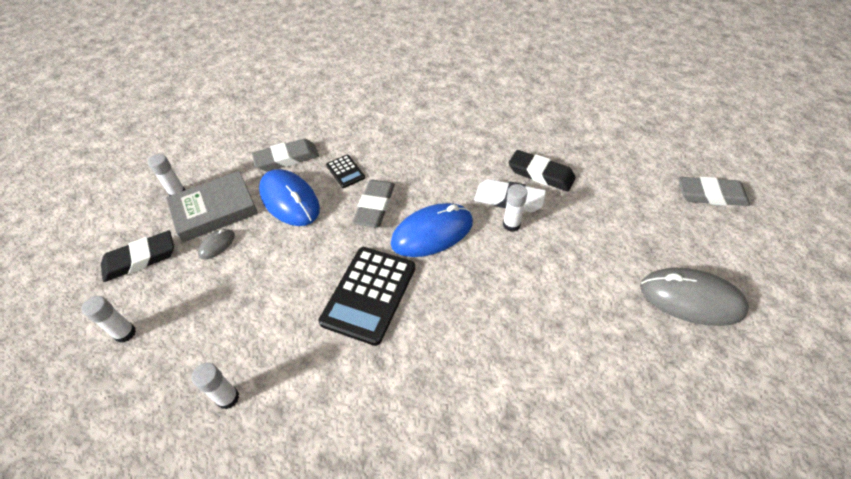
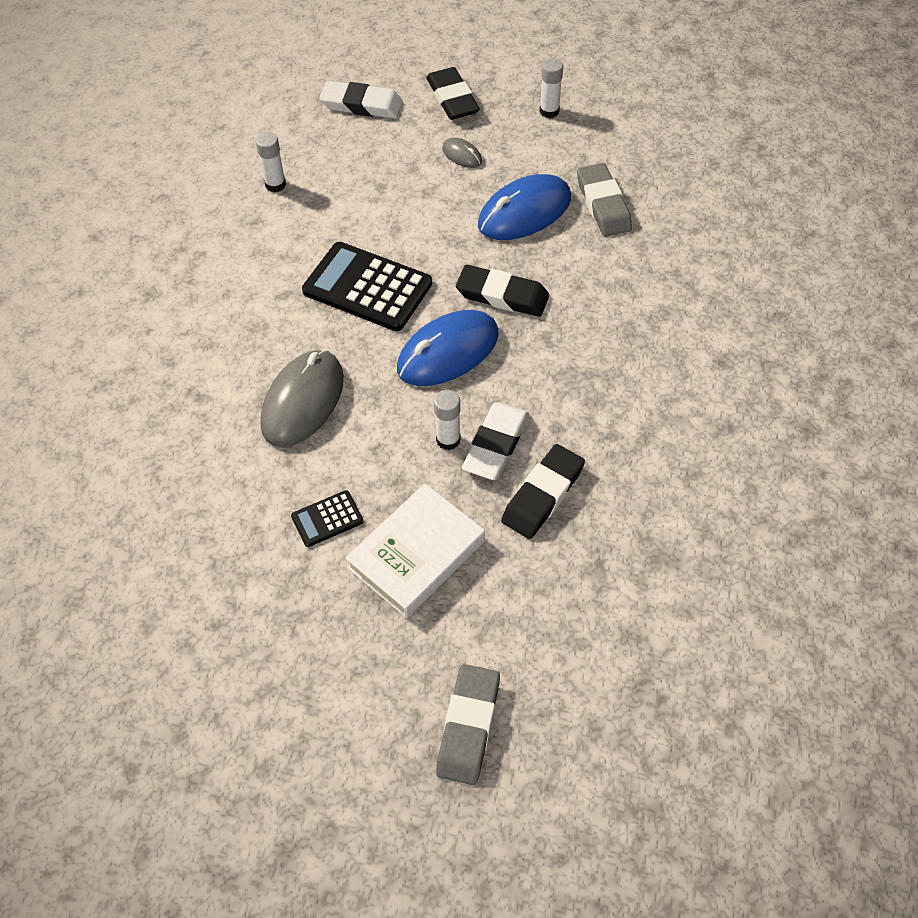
camera: 95 degrees right, 5 degrees up
(125, 333) = (361, 105): white glue stick -> white eraser
(215, 210) = (516, 146): grey book -> none
(345, 171) = (571, 265): black calculator -> black calculator (327, 519)
(375, 206) = (502, 295): grey eraser -> black eraser
(432, 233) = (448, 352): blue mouse -> blue mouse turned 75 degrees clockwise
(608, 232) = (416, 554): none -> white book
(691, 299) = (290, 618): grey mouse -> grey mouse (303, 401)

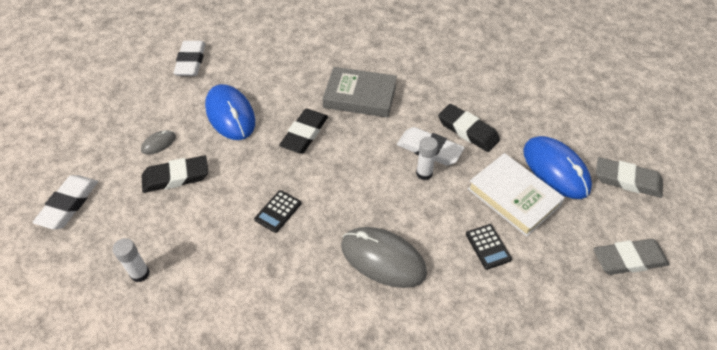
camera: 85 degrees left, 5 degrees down
(367, 287) = (278, 211): black calculator -> black calculator, size x0.49
(448, 352) = (349, 167): blue mouse -> blue mouse (555, 169)
(452, 98) = (92, 144): black eraser -> black eraser (176, 177)
(549, 111) = (135, 91): white glue stick -> none
(591, 351) = (360, 96): none -> grey book
(603, 204) = (237, 75): grey eraser -> grey eraser (629, 259)
(619, 151) = (191, 61): none -> white eraser

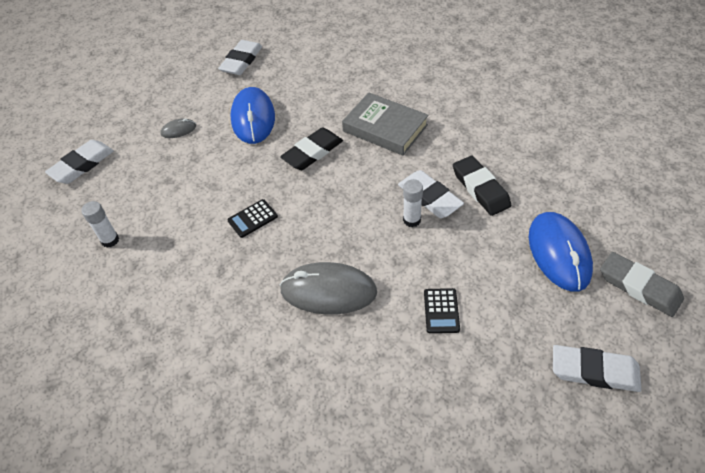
camera: 25 degrees right, 0 degrees up
(176, 177) = (179, 164): black eraser -> none
(383, 259) = (328, 291): grey mouse -> grey mouse turned 45 degrees counterclockwise
(513, 197) = (495, 269): white book -> none
(629, 259) = (594, 371): grey eraser -> white eraser

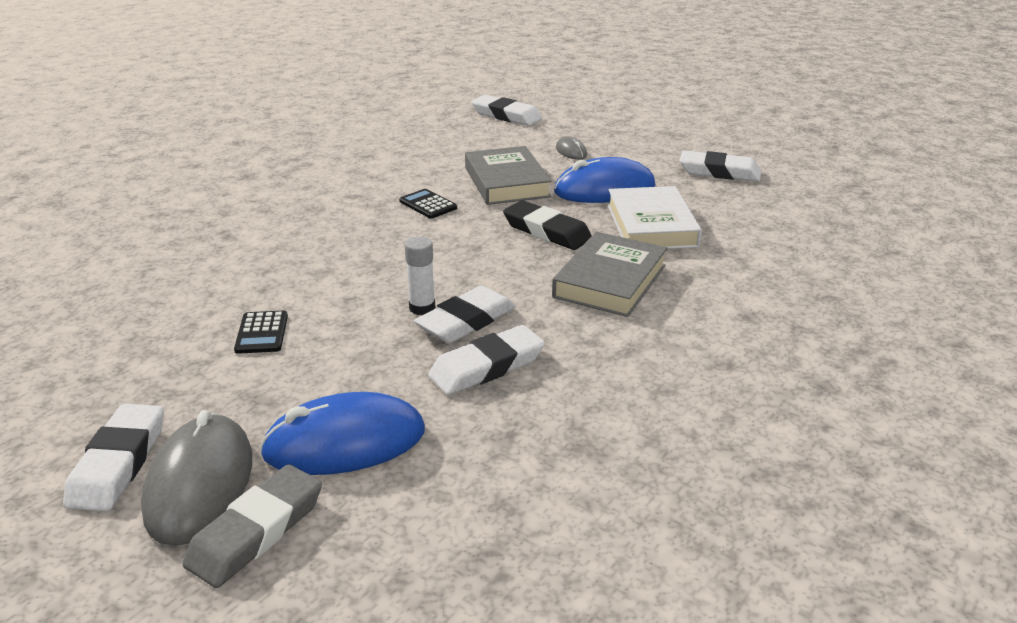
camera: 80 degrees right, 20 degrees down
(110, 240) = (401, 141): white glue stick -> none
(224, 170) = (506, 182): none -> grey book
(314, 102) = (651, 225): none -> white book
(328, 291) = (311, 256): grey mouse -> grey mouse (200, 484)
(441, 311) = (261, 333): black calculator -> black calculator turned 90 degrees counterclockwise
(480, 189) = (487, 367): black eraser -> white eraser

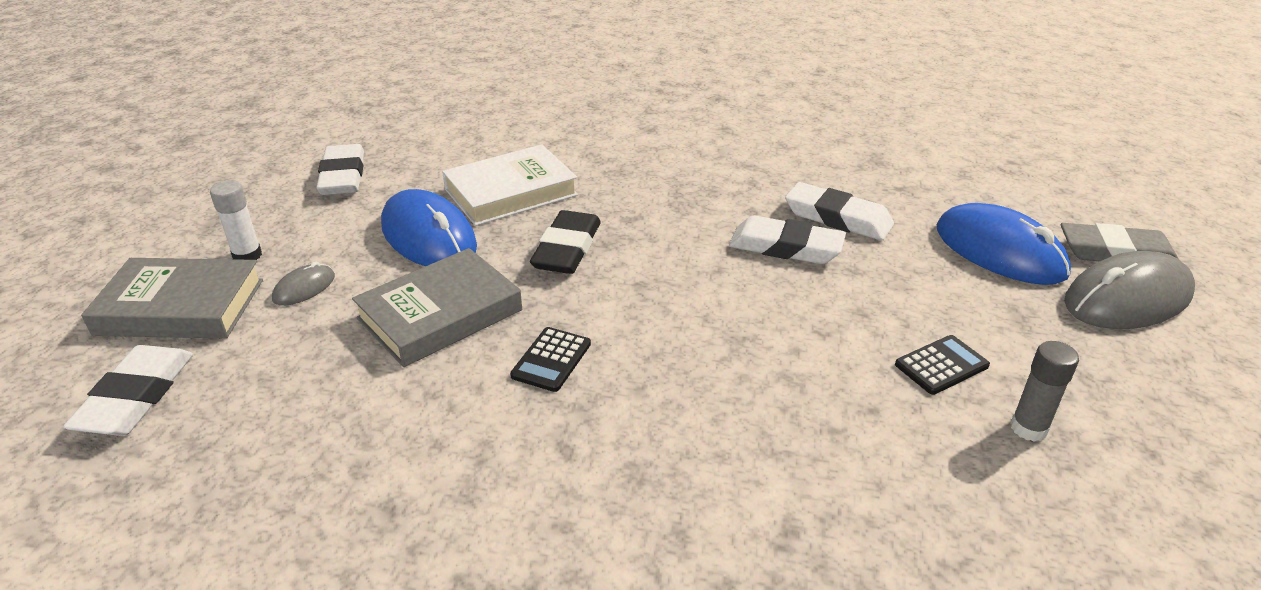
camera: 115 degrees left, 5 degrees up
(118, 463) = (1179, 354): white eraser -> none
(173, 340) = (1028, 428): none -> grey glue stick
(422, 308) = (790, 279): white glue stick -> white glue stick (247, 256)
(610, 281) = (645, 193): grey book -> grey book (180, 307)

